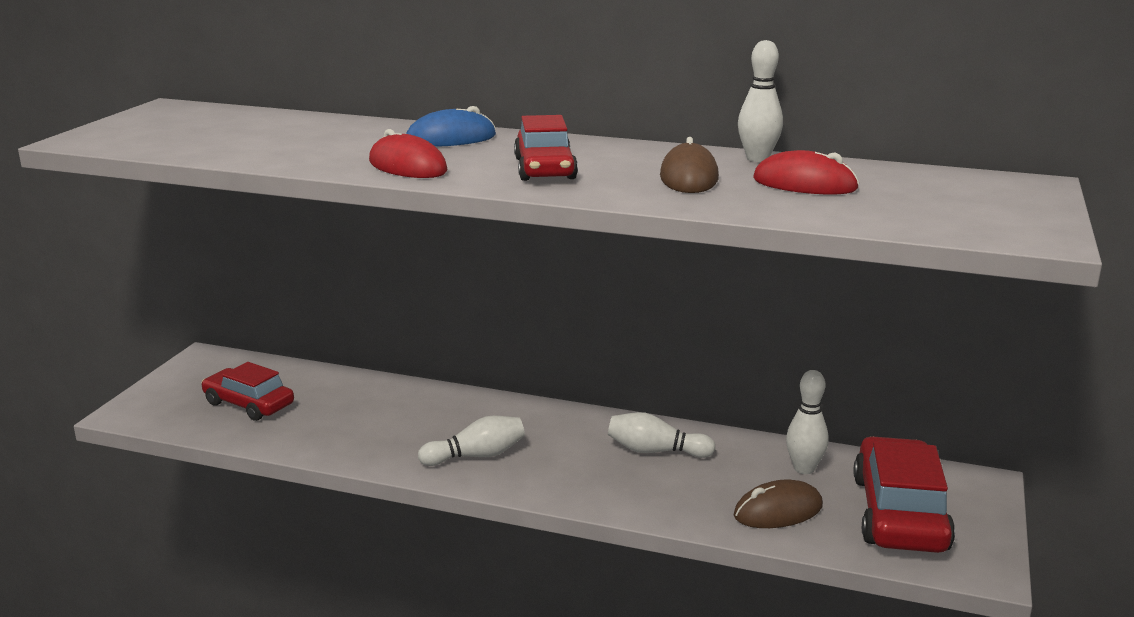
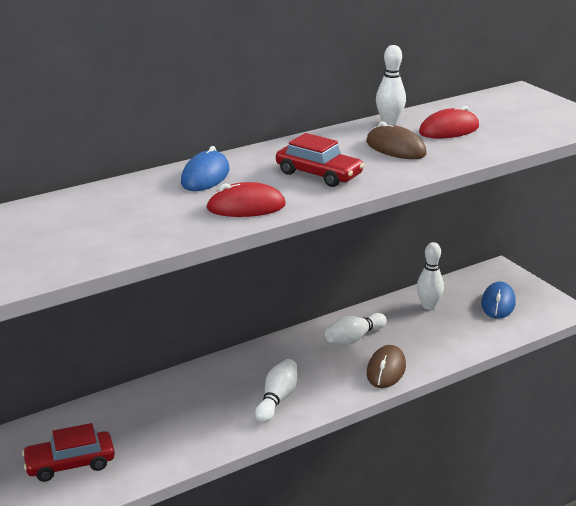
camera: 50 degrees left, 5 degrees up
(778, 511) = (457, 334): brown mouse -> brown mouse (386, 370)
(899, 513) = (498, 303): red car -> blue mouse

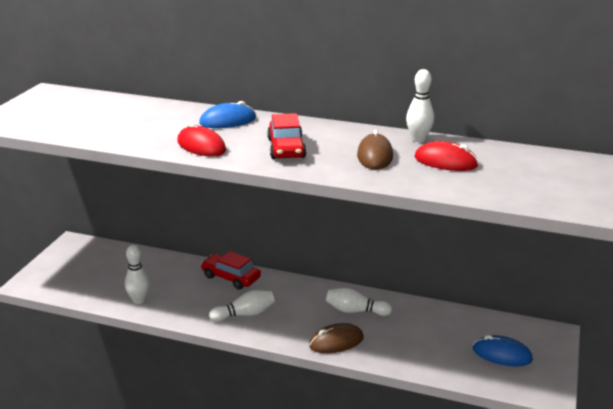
camera: 50 degrees right, 0 degrees up
(70, 464) = (103, 277): red car -> red car (231, 277)
(428, 306) = (446, 323): white bowling pin -> white bowling pin (139, 300)
(498, 303) = (502, 354): blue mouse -> blue mouse turned 45 degrees clockwise

